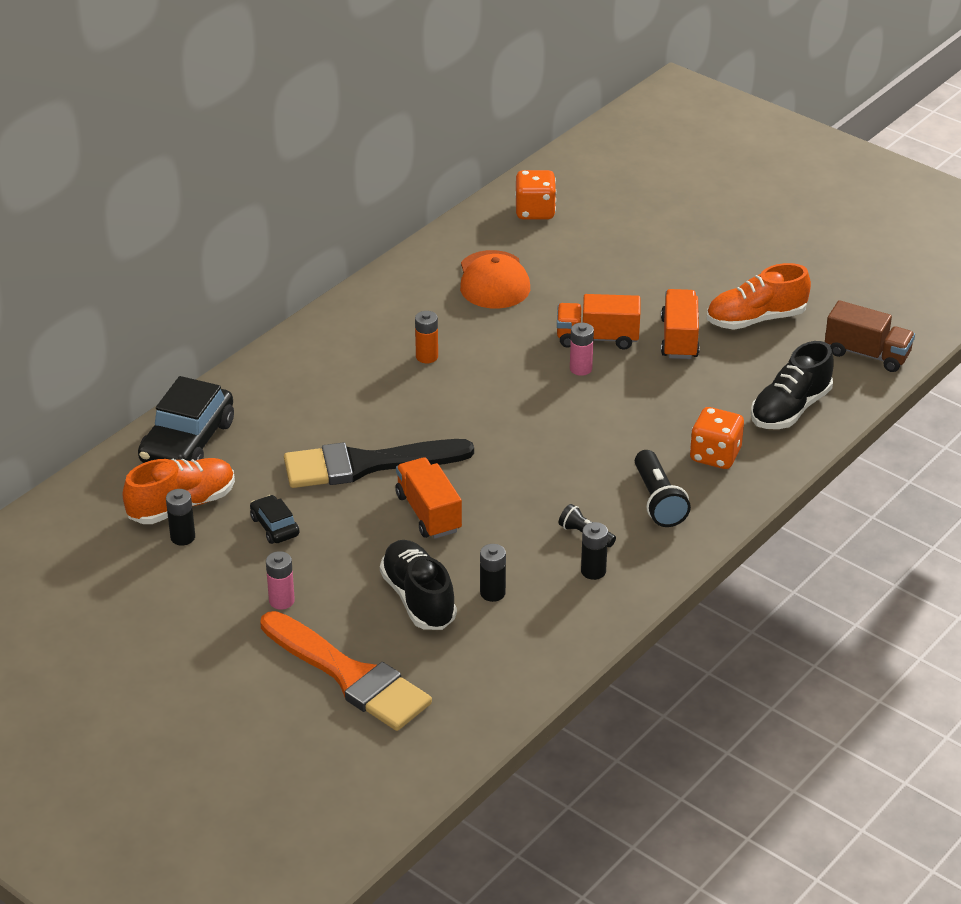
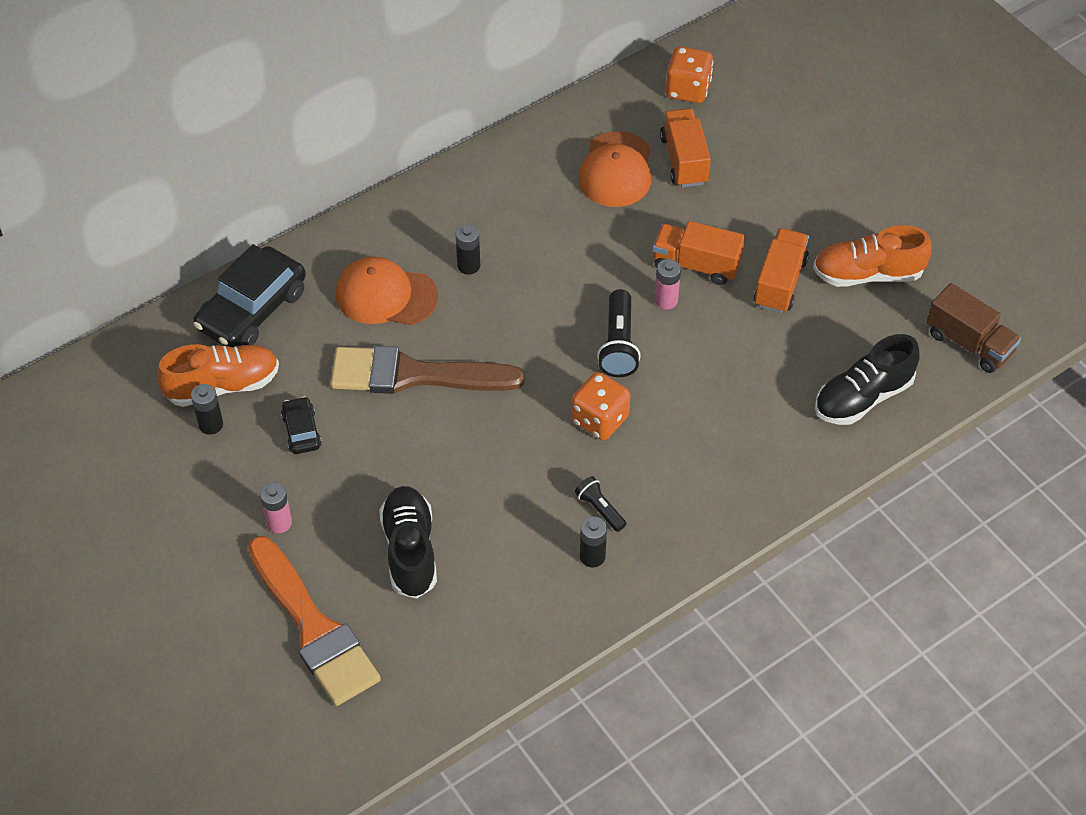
camera: 15 degrees right, 15 degrees up
(314, 409) = (386, 295): none -> orange cap
(367, 464) = (415, 375): black brush -> brown brush
(427, 357) = (517, 253): orange battery -> none
(428, 513) = (454, 448): orange truck -> orange truck (684, 160)
(492, 593) = (484, 560): black battery -> black battery (468, 265)
(658, 501) = (687, 484): black flashlight -> black flashlight (618, 345)
(715, 455) = (765, 439): orange dice -> orange dice (599, 419)

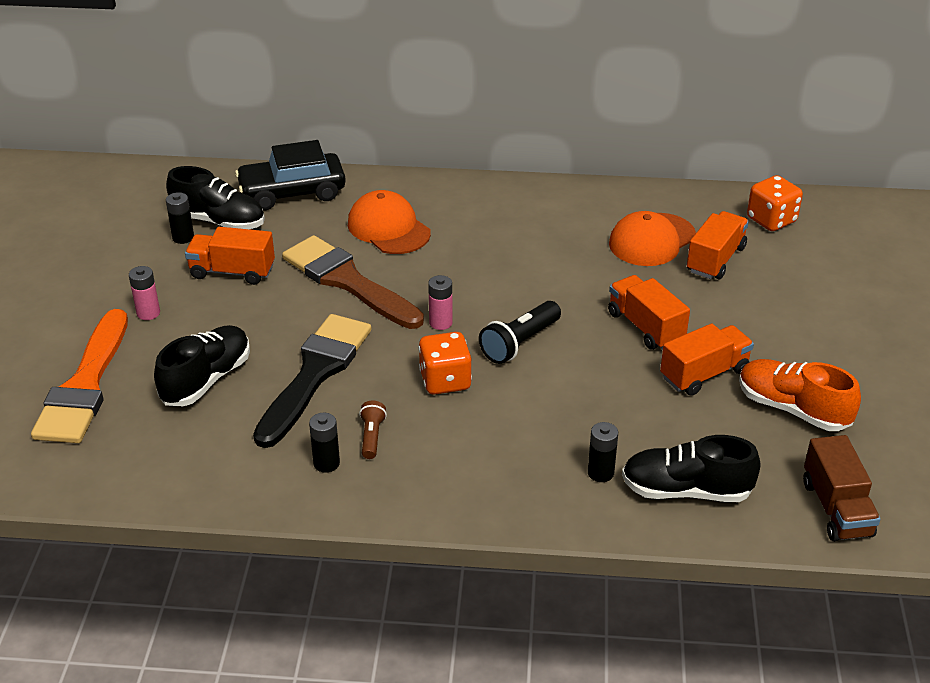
camera: 40 degrees right, 15 degrees down
(222, 386) = (219, 221): orange shoe -> black shoe
(301, 431) = (232, 272): black car -> orange truck
(468, 265) = (468, 241): black battery -> black battery (600, 473)
(492, 484) = (315, 374): none -> black brush
(600, 509) = (372, 436): black flashlight -> brown flashlight
(666, 300) = (592, 336): pink battery -> pink battery (440, 323)

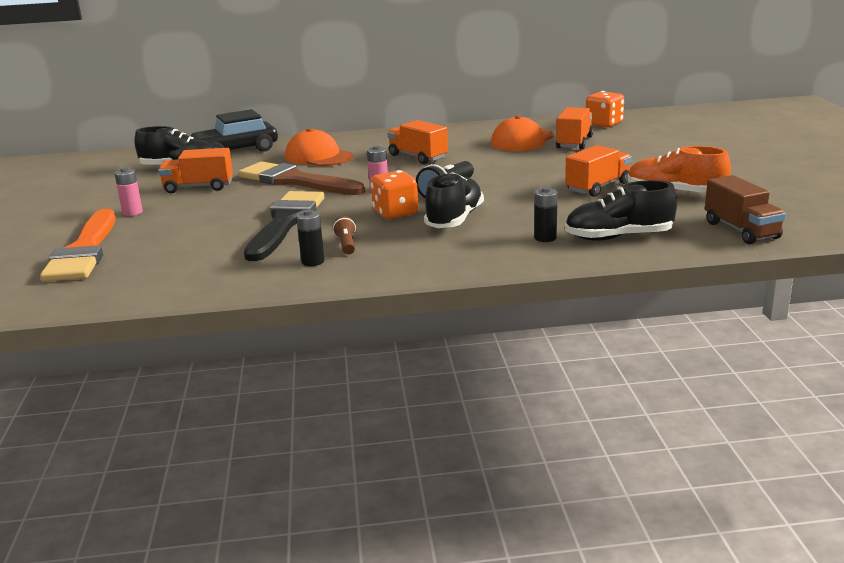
camera: 10 degrees left, 15 degrees down
(183, 237) = (152, 178): black battery -> none
(206, 380) = (193, 236): black shoe -> black shoe (454, 219)
(645, 327) = (540, 173): orange truck -> orange truck (418, 157)

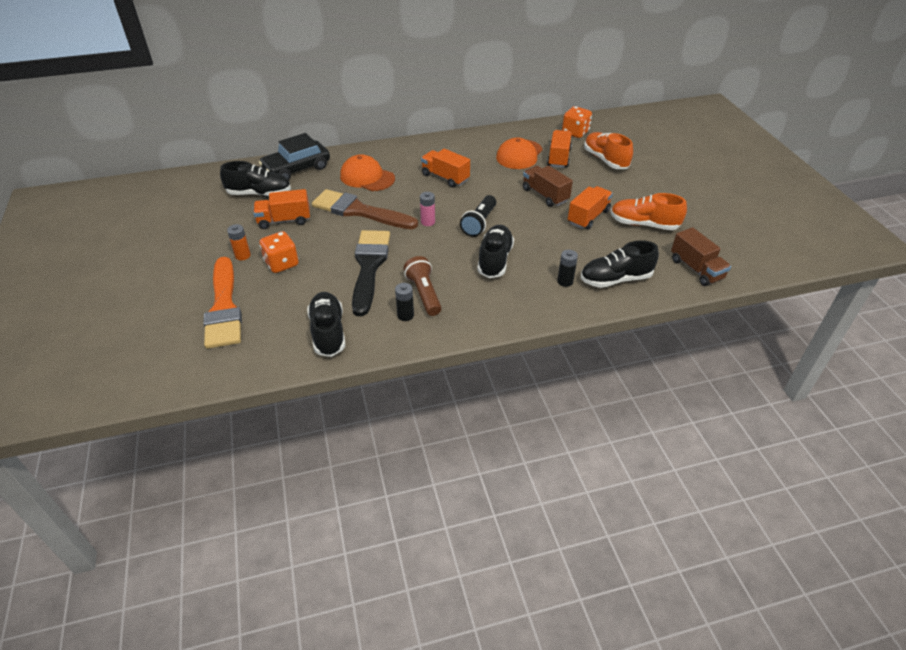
camera: 10 degrees left, 20 degrees up
(132, 212) = (243, 255): pink battery -> orange battery
(204, 273) = (328, 332): none -> black shoe
(346, 245) = (424, 294): brown flashlight -> brown flashlight, size x1.68
(395, 213) = (449, 253): orange dice -> orange dice (281, 263)
(545, 170) = (545, 195): none -> brown truck
(638, 144) = (605, 160): none -> orange shoe

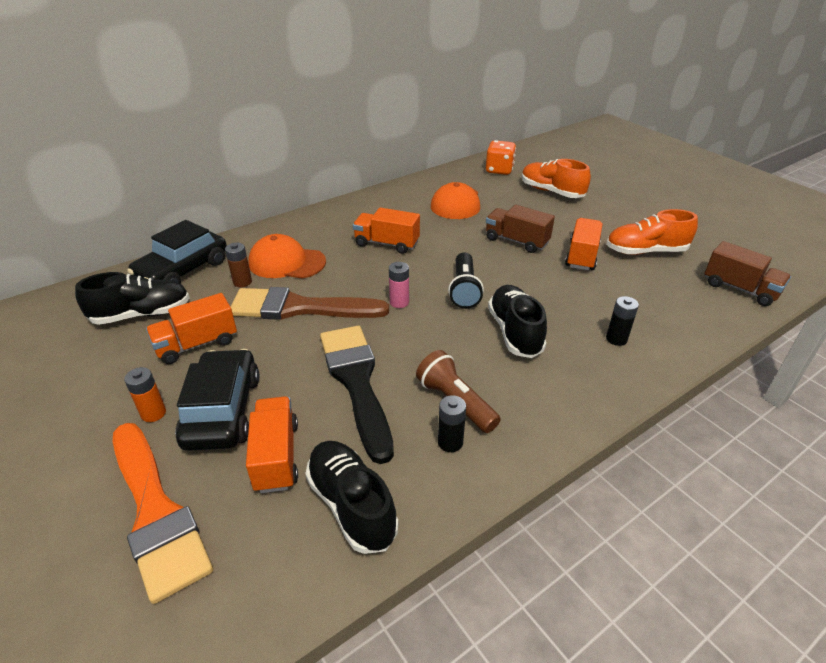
camera: 20 degrees left, 5 degrees down
(281, 263) = (222, 410): orange dice -> black car
(331, 185) = (242, 282): none -> brown battery
(558, 158) = (501, 198): orange truck -> orange truck (276, 456)
(615, 279) = (669, 322): black shoe -> none

